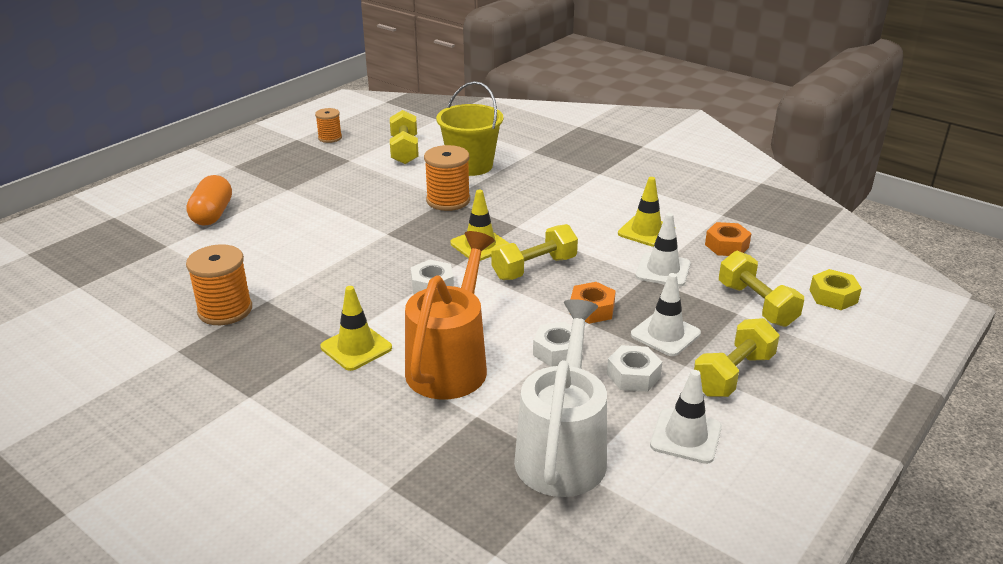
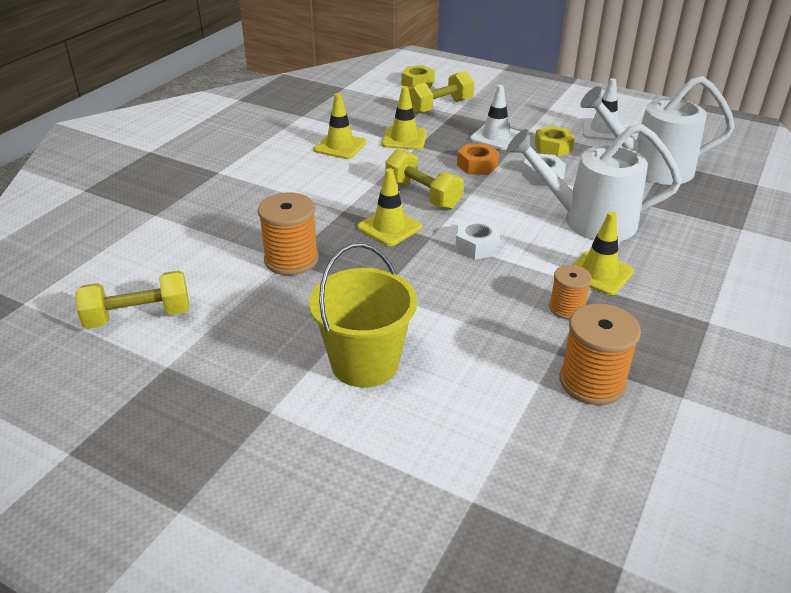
camera: 100 degrees left, 5 degrees up
(212, 214) = (365, 477): orange capsule -> none
(330, 138) = (72, 409): orange spool -> orange spool (566, 308)
(451, 363) = (588, 221): orange watering can -> white watering can
(470, 166) = (194, 254): yellow bucket -> yellow bucket (365, 363)
(633, 375) = (553, 147): white nut -> yellow nut
(663, 270) = (404, 139): white traffic cone -> yellow traffic cone
(726, 246) = (356, 115): orange nut -> none
(733, 374) = (529, 116): yellow dumbbell -> none

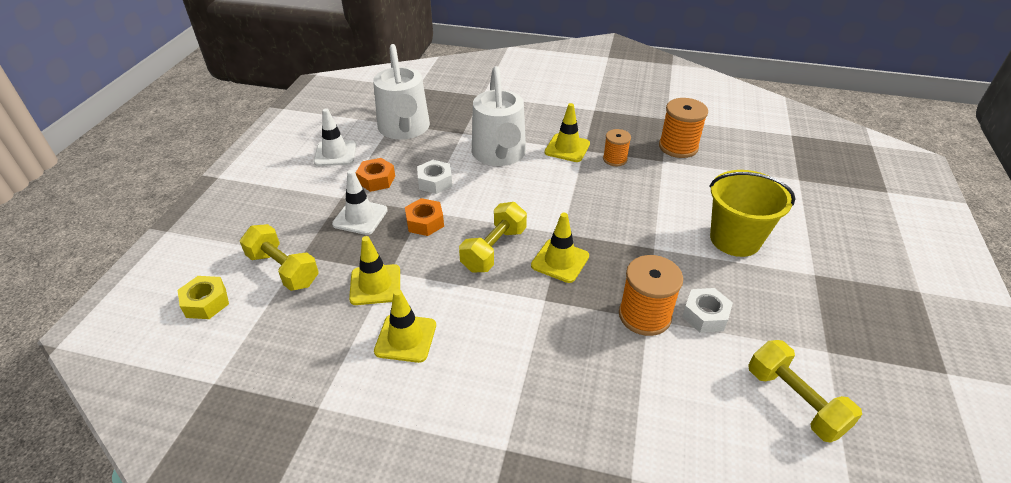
camera: 105 degrees left, 5 degrees up
(477, 246) = (562, 206): white nut -> white nut (705, 315)
(553, 147) = (376, 180): yellow nut -> orange nut

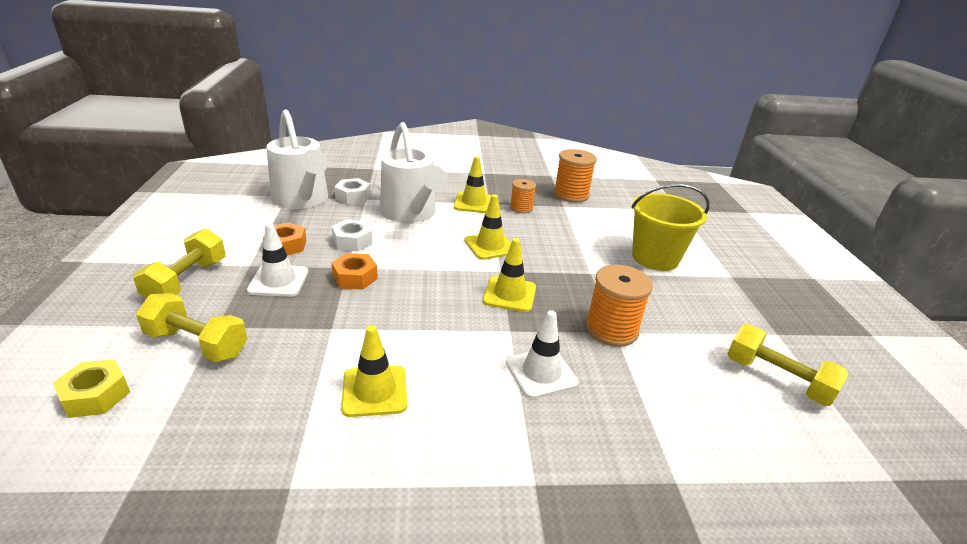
camera: 20 degrees left, 10 degrees down
(335, 154) = (230, 226): white traffic cone -> white traffic cone (541, 373)
(375, 285) = (319, 343): yellow traffic cone -> yellow traffic cone (490, 246)
(494, 249) = (439, 293): yellow dumbbell -> yellow dumbbell (187, 281)
(705, 315) = (663, 321): white nut -> white nut (353, 197)

